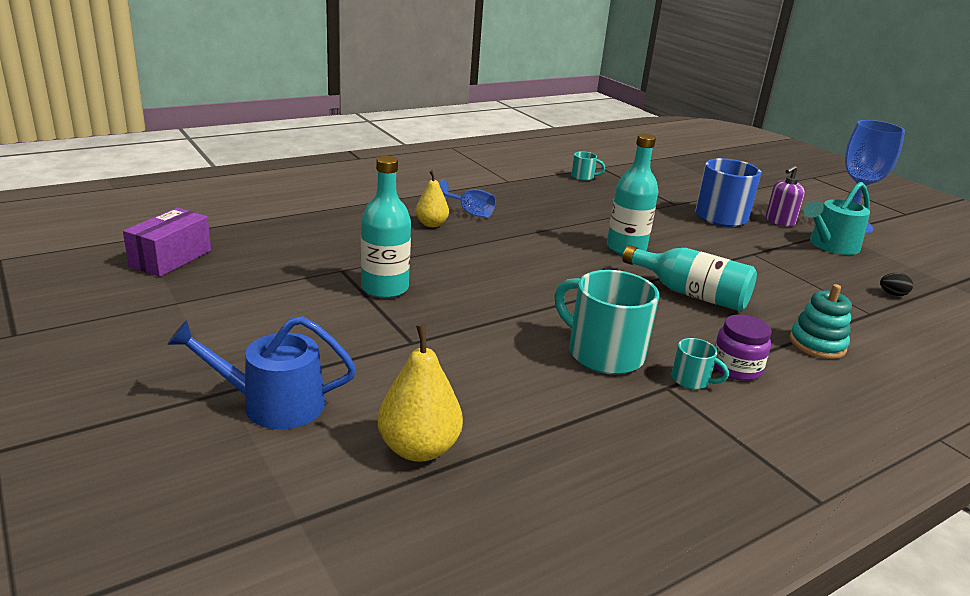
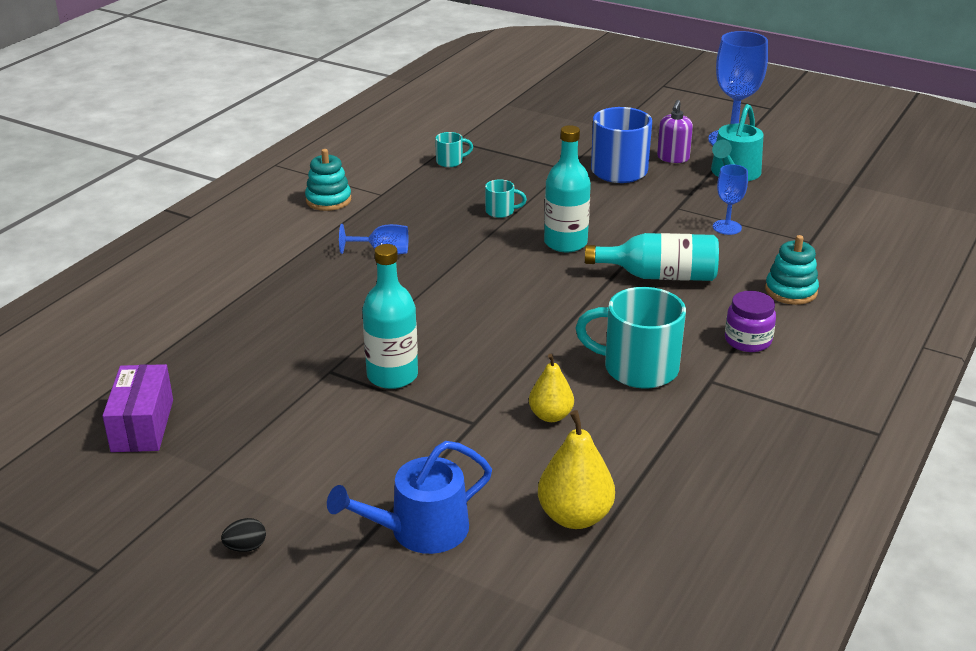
camera: 25 degrees left, 5 degrees up
(431, 224) = (359, 281): yellow pear -> yellow pear (550, 416)
(465, 174) = (328, 200): none -> turquoise stacking toy
(691, 380) = (723, 366): turquoise mug -> turquoise mug (501, 211)
(790, 279) = (727, 227): none -> blue goblet
(892, 294) = (814, 213): black egg -> black egg (246, 547)

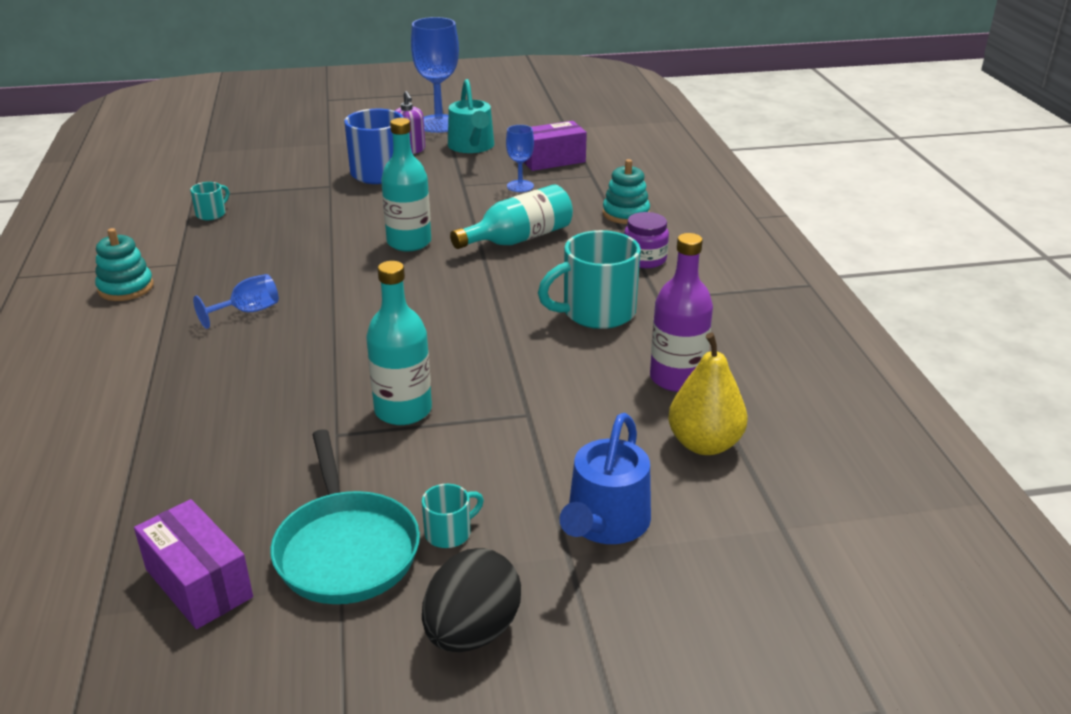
camera: 40 degrees left, 0 degrees up
(242, 451) = (346, 548): none -> turquoise pan
(246, 547) = (472, 632): black egg -> black egg, size x2.22
(501, 211) = (317, 238): turquoise mug -> turquoise mug (449, 533)
(550, 416) = (581, 378): yellow pear -> none
(628, 454) = (677, 378): none -> purple bottle
(792, 213) = (552, 160): none -> purple box

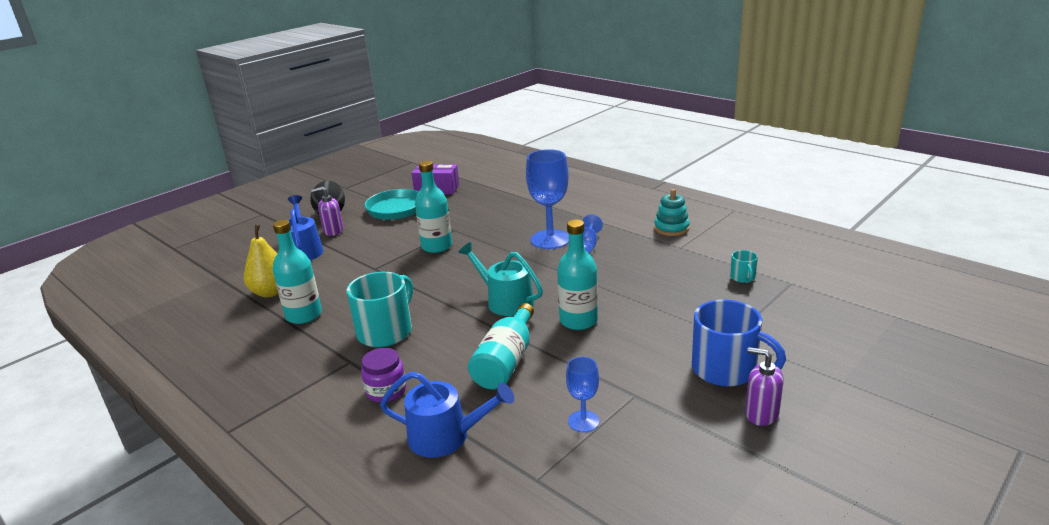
camera: 145 degrees right, 5 degrees down
(439, 124) = (824, 479): blue goblet -> blue goblet (550, 239)
(449, 533) = (365, 226): turquoise mug -> none
(472, 146) = (719, 457): turquoise watering can -> turquoise watering can (505, 301)
(515, 555) = (333, 231): none -> purple soap dispenser
(552, 160) = (606, 483): purple box -> none
(625, 214) = (446, 436): turquoise stacking toy -> blue watering can
(677, 378) = (304, 315): purple bottle -> turquoise bottle

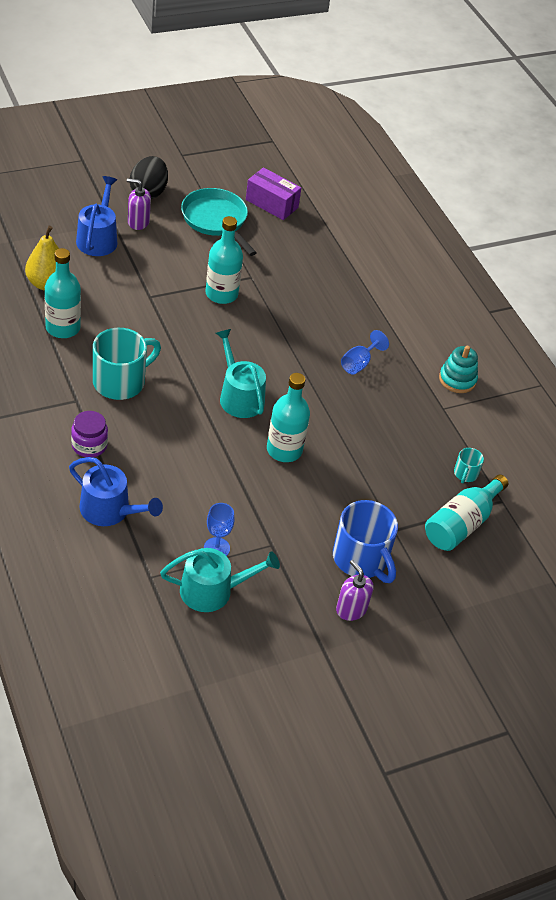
camera: 15 degrees right, 20 degrees up
(506, 361) = (197, 463): turquoise bottle -> turquoise bottle (461, 524)
(550, 239) = (332, 337): blue goblet -> none
(612, 461) = (212, 590): none -> turquoise watering can

